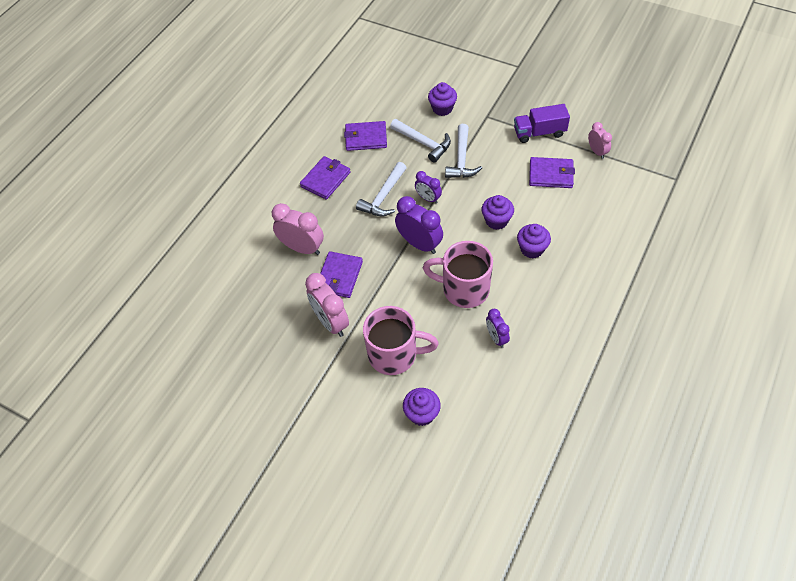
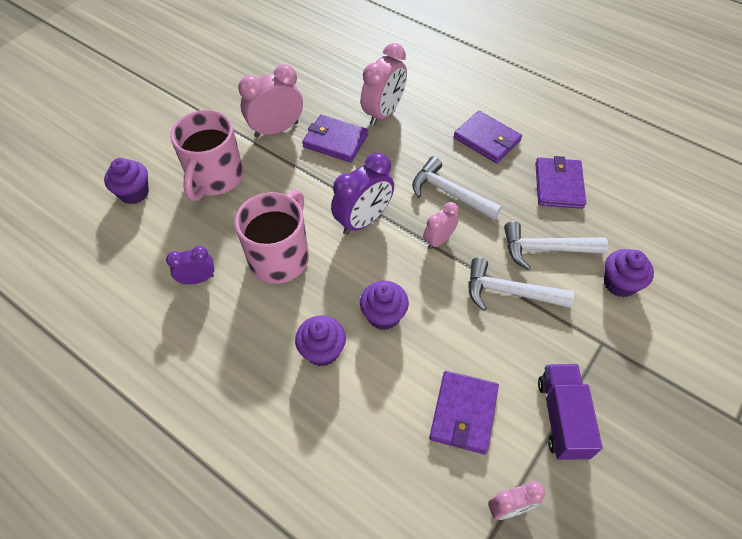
camera: 95 degrees right, 0 degrees up
(423, 143) = (545, 249): white hammer -> white hammer turned 45 degrees clockwise
(428, 198) = (439, 240): purple clock -> pink clock

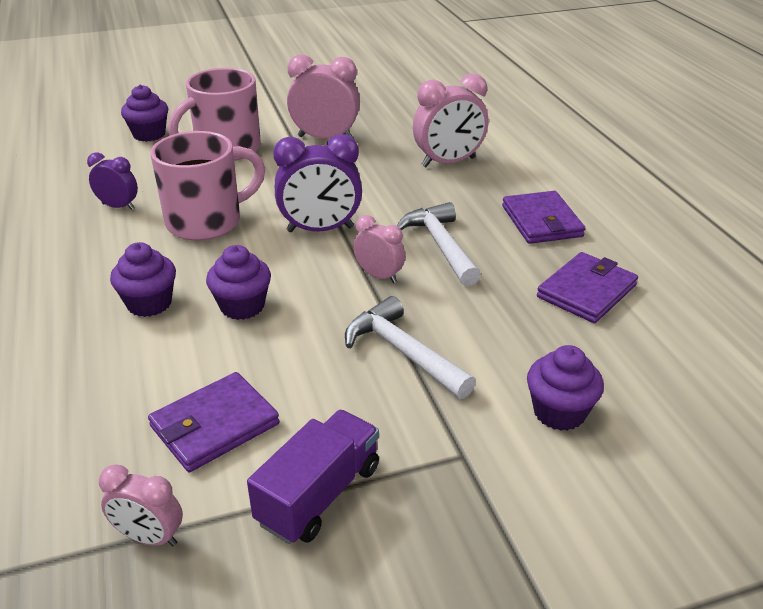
camera: 35 degrees right, 20 degrees down
(335, 141) = (371, 164): purple wallet -> none
(439, 240) = (379, 276): pink clock -> pink clock turned 45 degrees clockwise
(545, 249) = (497, 337): white hammer -> none

